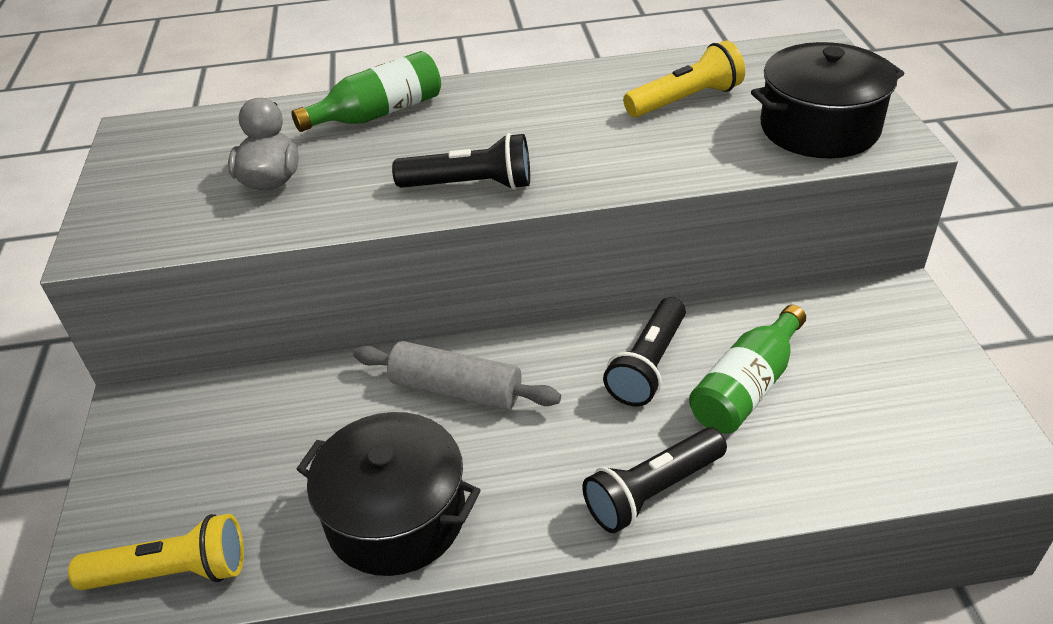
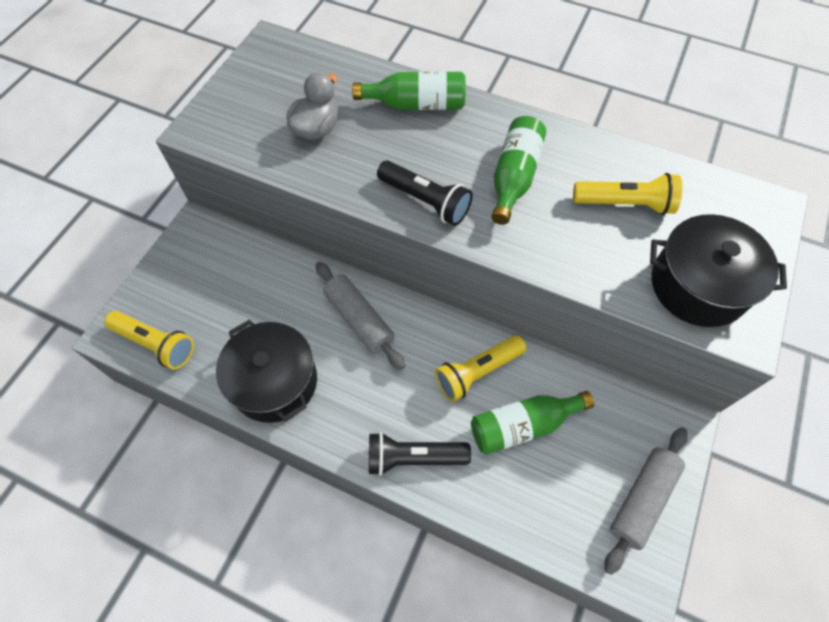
camera: 30 degrees right, 20 degrees up
(551, 127) = (513, 178): none -> green bottle
(648, 365) = (477, 372): black flashlight -> yellow flashlight
(932, 383) = (642, 499): none -> grey rolling pin

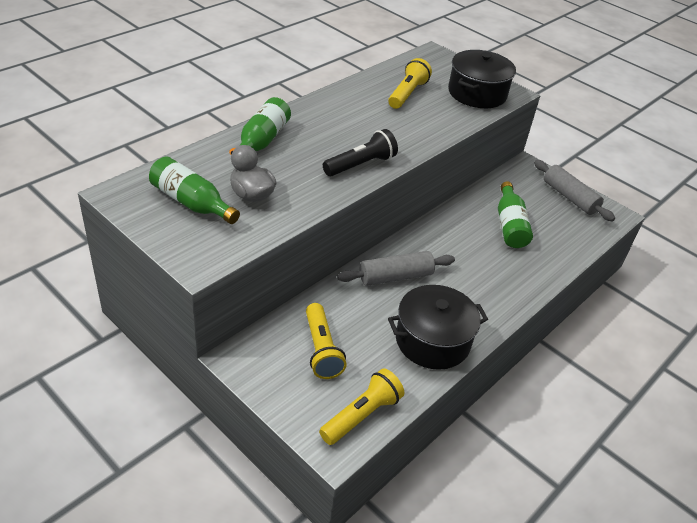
camera: 75 degrees left, 20 degrees down
(414, 457) = (519, 282): black flashlight -> none
(477, 372) = (464, 231): yellow flashlight -> yellow flashlight (321, 349)
(513, 178) = (362, 124): green bottle -> green bottle (191, 203)

